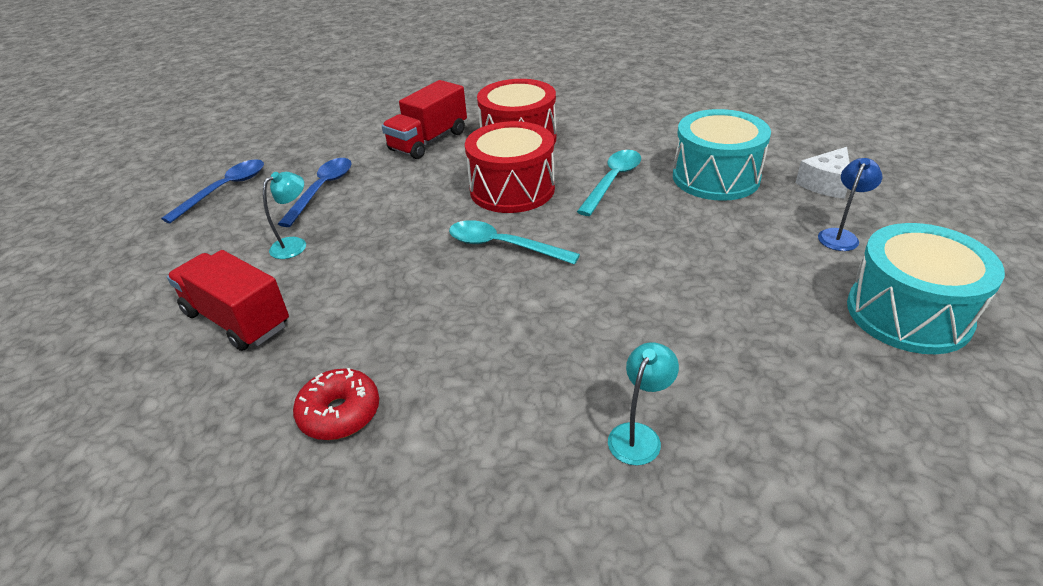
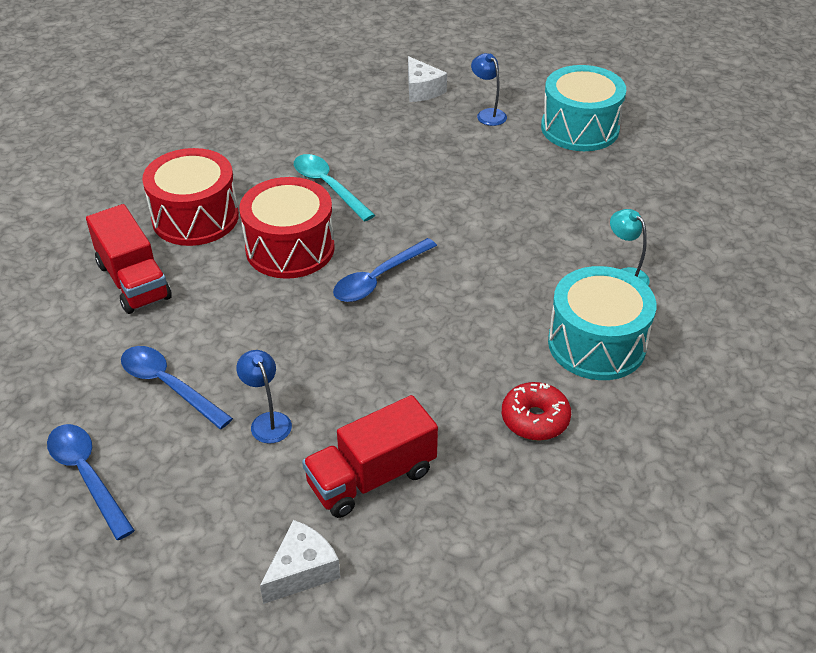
camera: 70 degrees left, 5 degrees up
(128, 313) = (302, 571): none -> white cheese
(295, 244) = (267, 421): turquoise lamp -> blue lamp
(503, 246) = (378, 279): turquoise spoon -> blue spoon
(715, 177) = (369, 133): turquoise drum -> turquoise drum (596, 344)

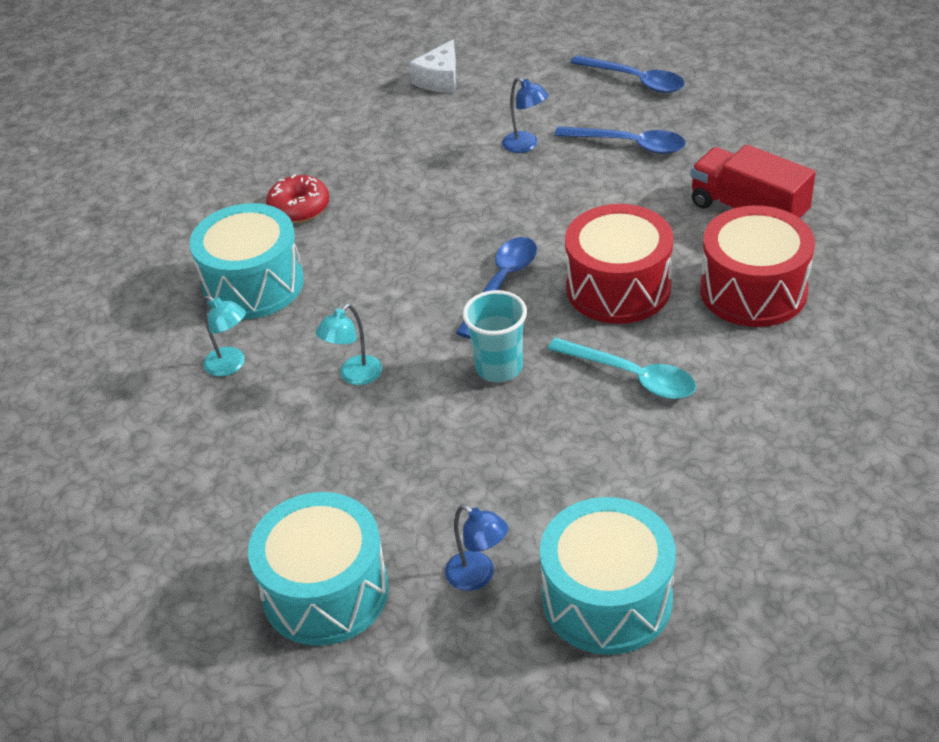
camera: 165 degrees right, 0 degrees up
(371, 477) = (419, 136): red truck -> none
(416, 217) = (499, 367): none -> turquoise cup
(422, 90) = (607, 599): white cheese -> turquoise drum
(526, 240) = (354, 376): none -> turquoise lamp

